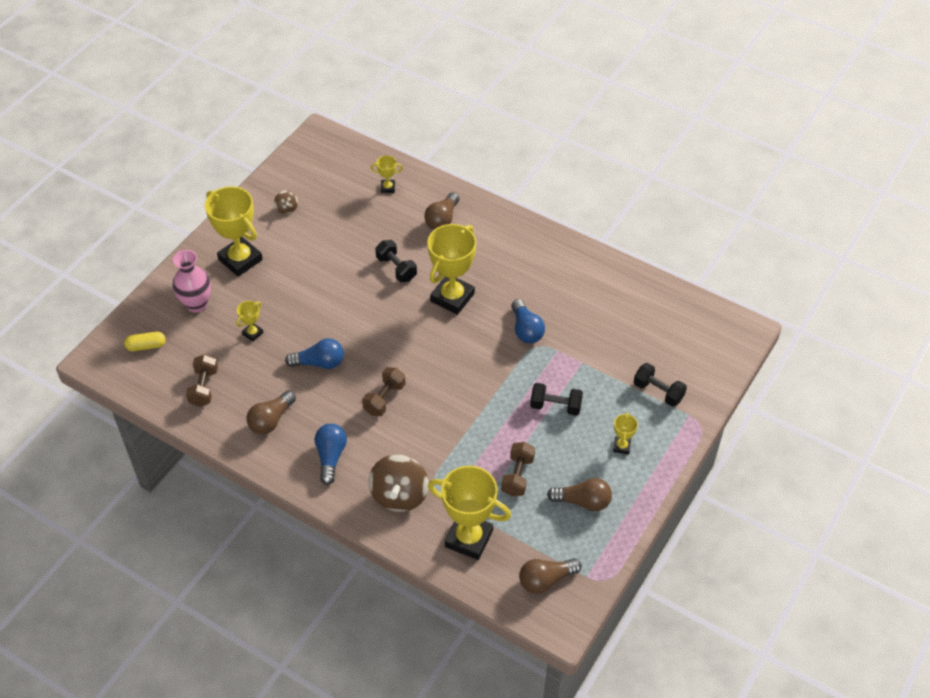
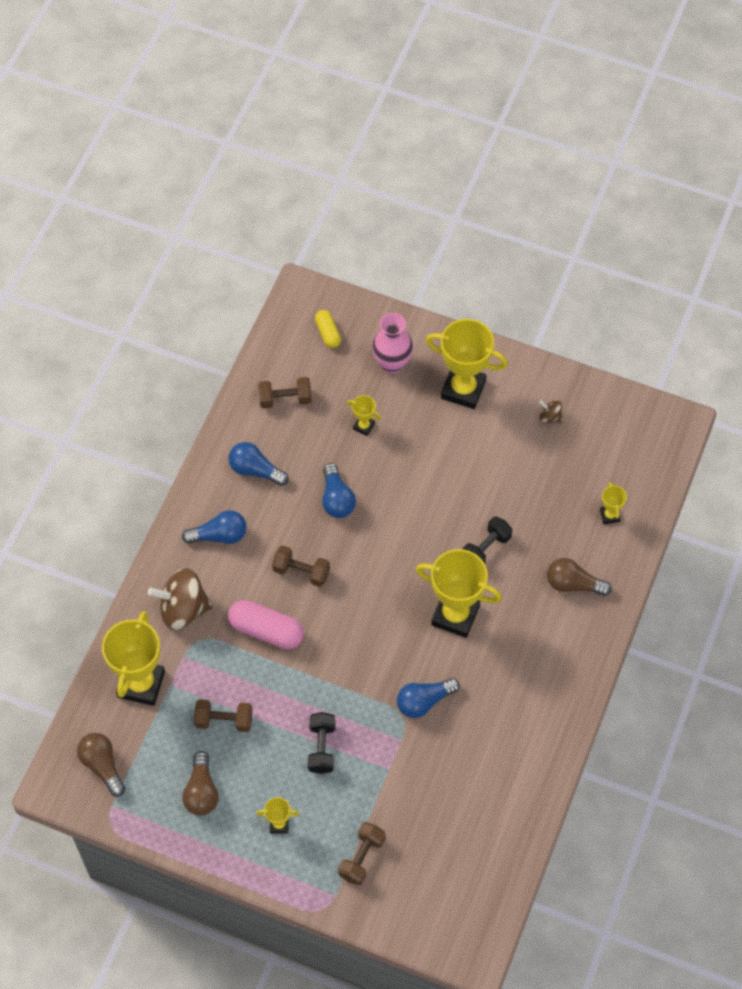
camera: 80 degrees right, 10 degrees up
(240, 260) = (463, 389): yellow trophy -> yellow trophy turned 75 degrees clockwise
(271, 420) = (255, 470): brown light bulb -> blue light bulb
(287, 208) = (550, 417): brown spinning top -> brown spinning top turned 60 degrees clockwise
(436, 432) = (266, 630): none -> pink capsule
(658, 392) = (362, 857): black dumbbell -> brown dumbbell

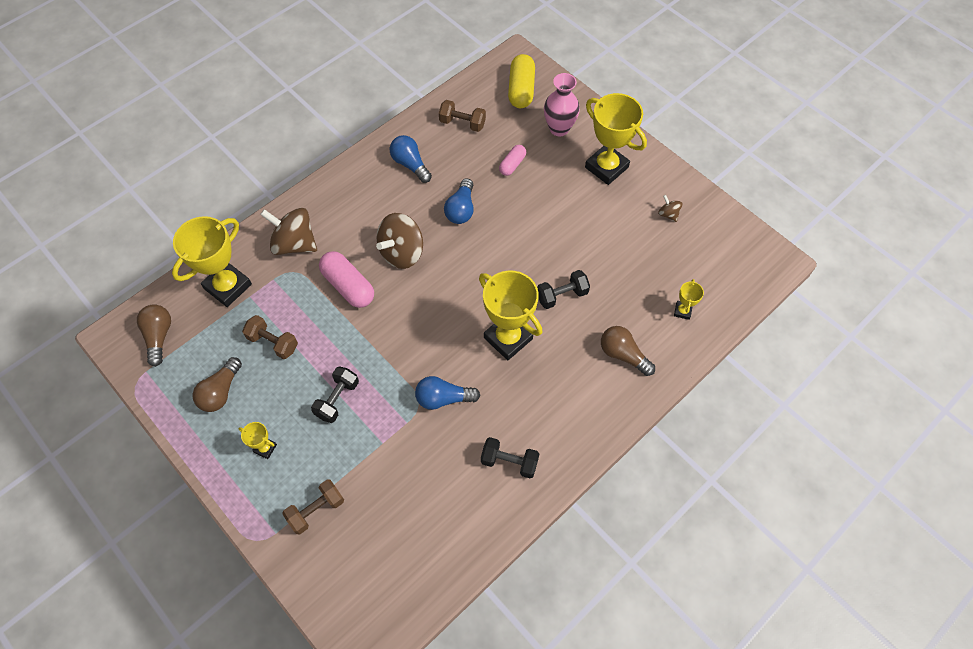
camera: 25 degrees right, 0 degrees up
(219, 535) = (355, 201): blue light bulb -> none
(301, 572) = (402, 252): brown dumbbell -> brown spinning top
(328, 333) = (521, 90): yellow capsule -> yellow capsule, size x1.71
(364, 426) = (512, 165): yellow trophy -> pink capsule
(517, 733) = (509, 462): none -> black dumbbell

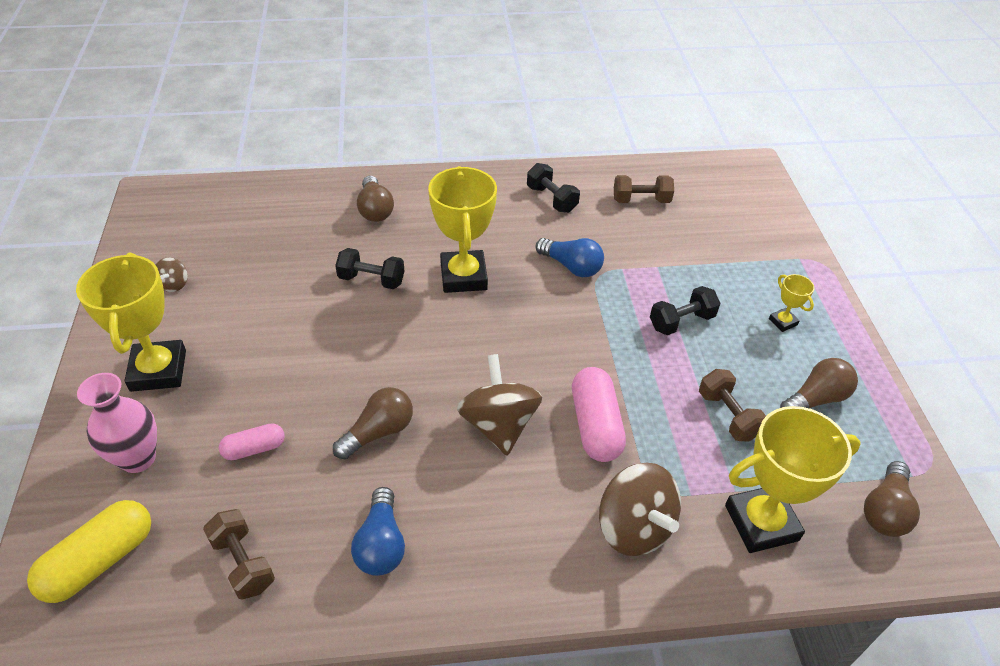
camera: 145 degrees left, 15 degrees down
(316, 510) = (751, 254): brown dumbbell -> brown dumbbell (641, 200)
(402, 252) = (499, 425): brown spinning top -> brown spinning top turned 90 degrees counterclockwise
(461, 209) = (378, 432): blue light bulb -> brown light bulb
(682, 311) = (283, 208): yellow trophy -> none

